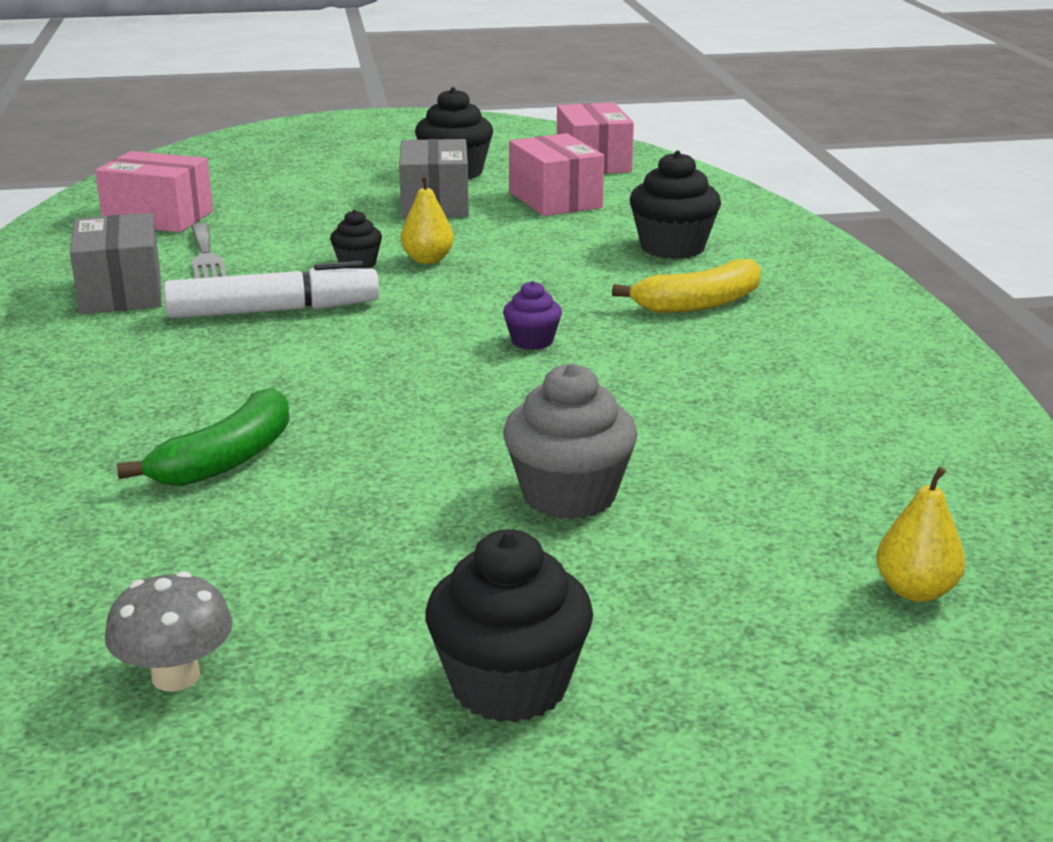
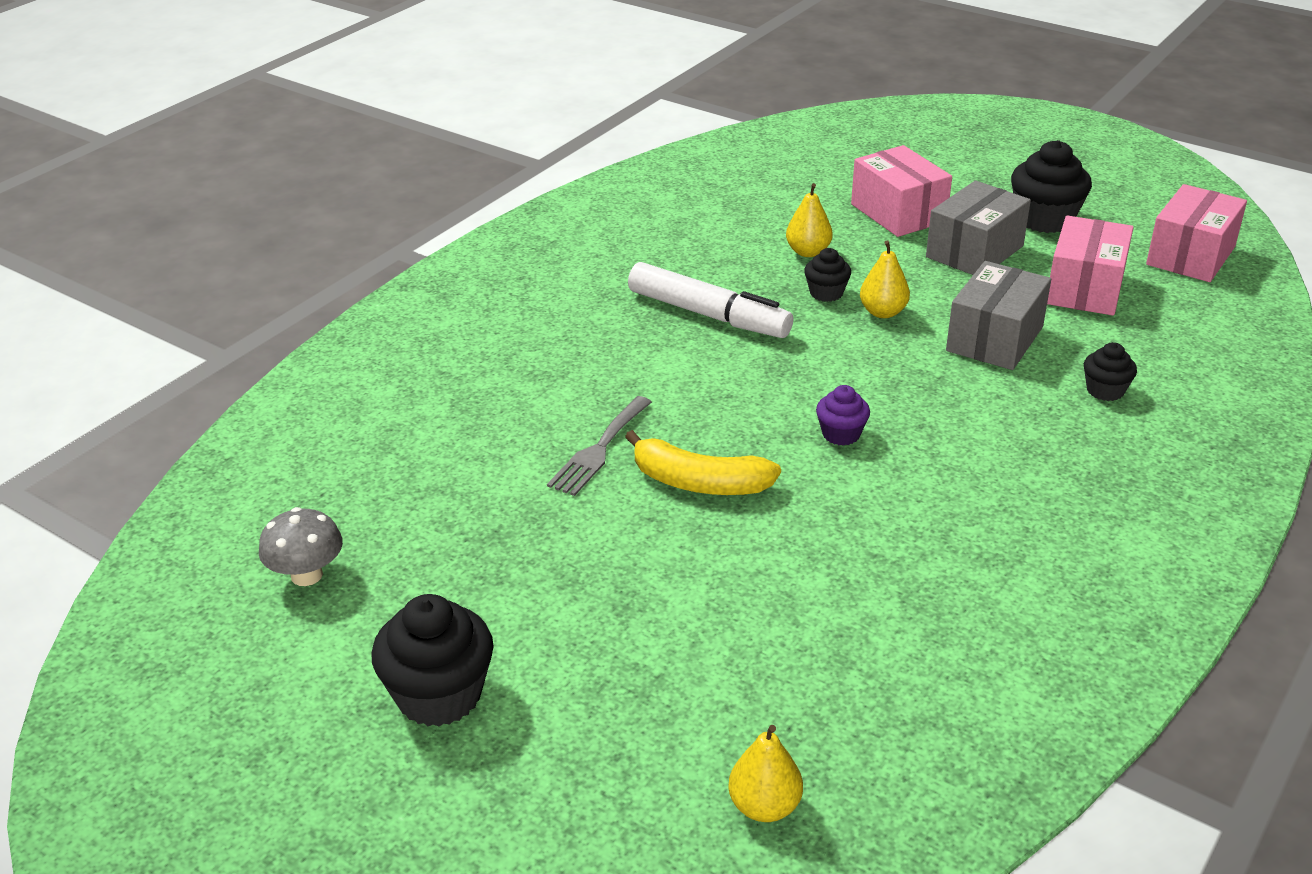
camera: 45 degrees right, 10 degrees up
(121, 292) = (639, 251): grey box -> grey box (994, 339)
(158, 218) = (753, 183): pink box -> pink box (898, 213)
(206, 256) = (734, 238): grey fork -> grey fork (599, 450)
(227, 459) = (517, 434): green banana -> none
(293, 245) = (808, 252): none -> yellow pear
(569, 495) = (665, 584): grey cupcake -> none
(672, 248) = (1105, 390): black cupcake -> black cupcake, size x0.55
(699, 304) = (1029, 463): yellow banana -> yellow banana (699, 482)

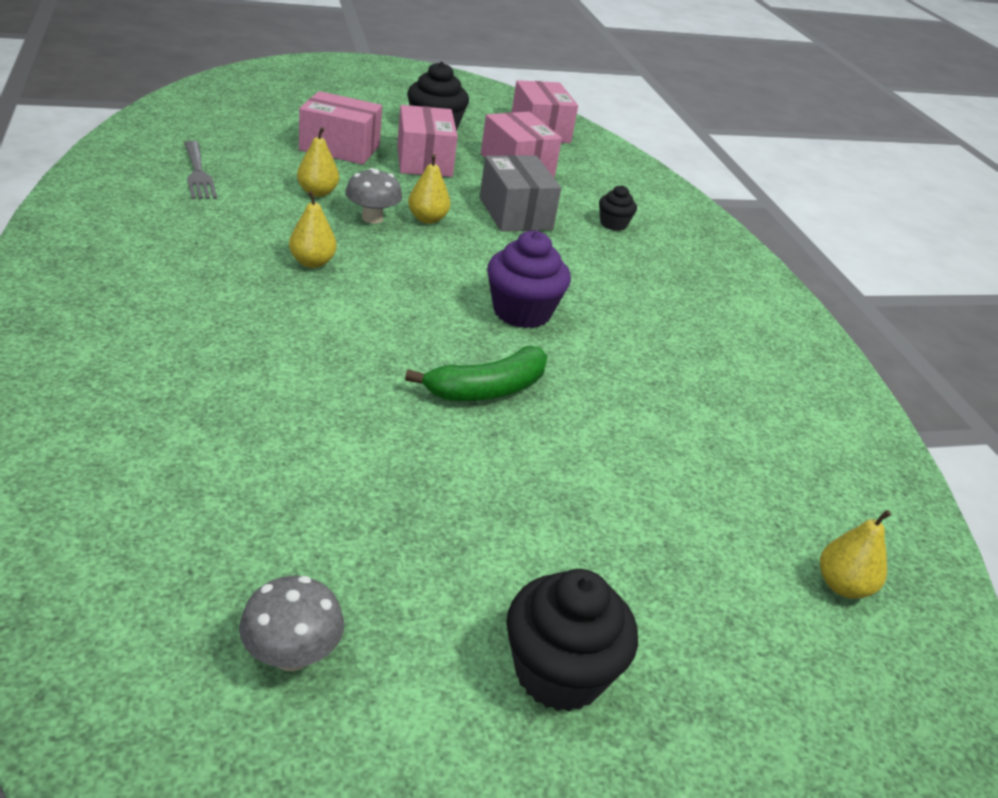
camera: 55 degrees left, 0 degrees up
(599, 450) = (382, 401): grey fork -> grey fork (198, 173)
(699, 482) = (487, 389): yellow banana -> green banana
(708, 315) = (312, 262): white marker -> yellow pear
(826, 293) = (372, 218): black cupcake -> grey mushroom
(841, 434) = (522, 312): purple cupcake -> purple cupcake, size x1.81
(974, 251) = (424, 161): grey box -> pink box

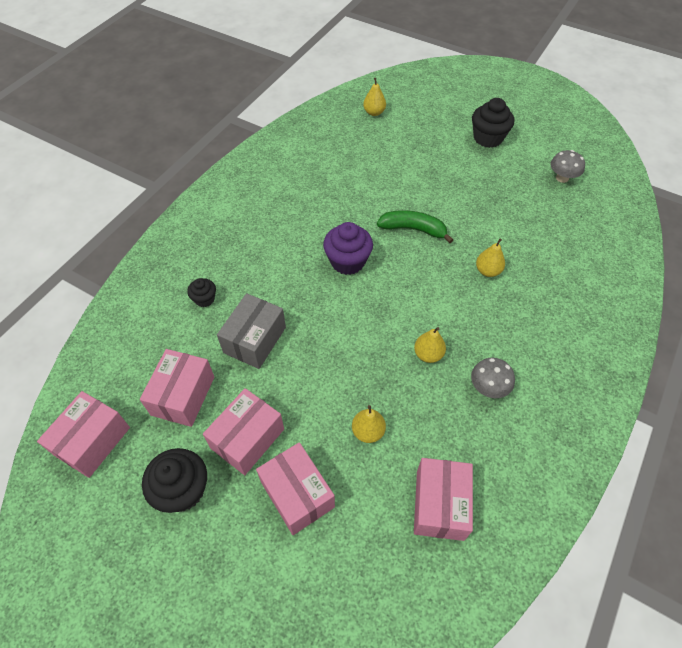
camera: 130 degrees left, 20 degrees up
(198, 173) = (439, 504): grey fork -> pink box
(372, 218) = (355, 381): grey mushroom -> grey mushroom (488, 387)
(427, 219) = (319, 362): yellow pear -> yellow pear (487, 271)

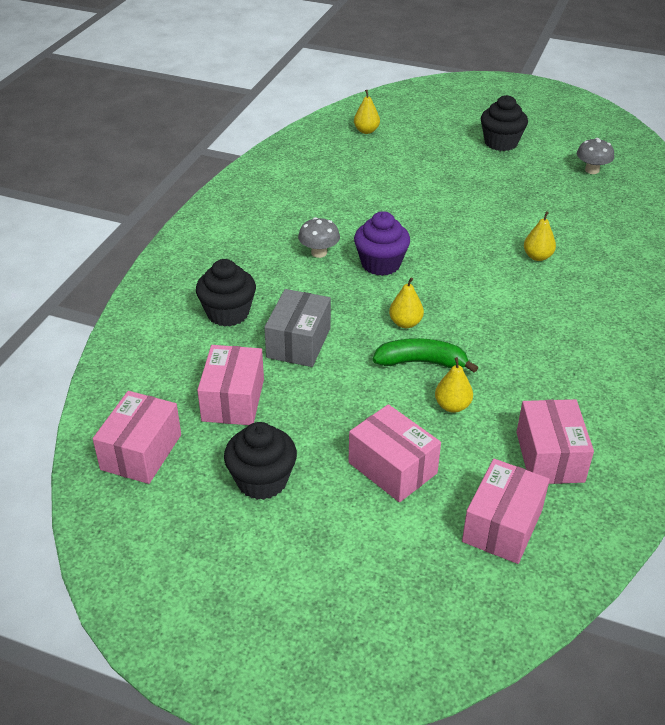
camera: 10 degrees left, 15 degrees down
(204, 299) = (228, 313): black cupcake -> black cupcake, size x1.81
(247, 438) = (320, 428): pink box -> pink box (502, 525)
(413, 229) = (444, 229): green banana -> green banana (421, 362)
(428, 354) = (496, 334): yellow pear -> yellow pear (405, 323)
(488, 387) = (569, 354): grey mushroom -> grey mushroom (319, 253)

